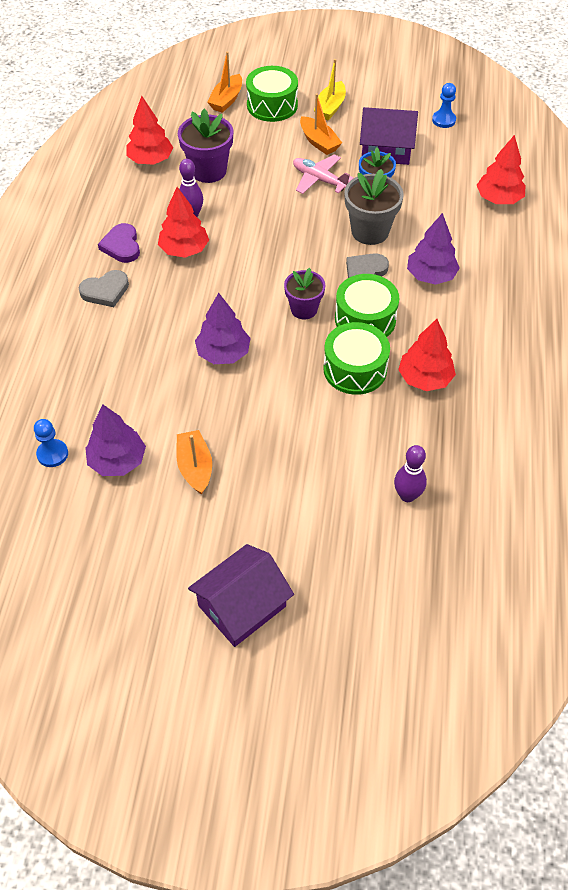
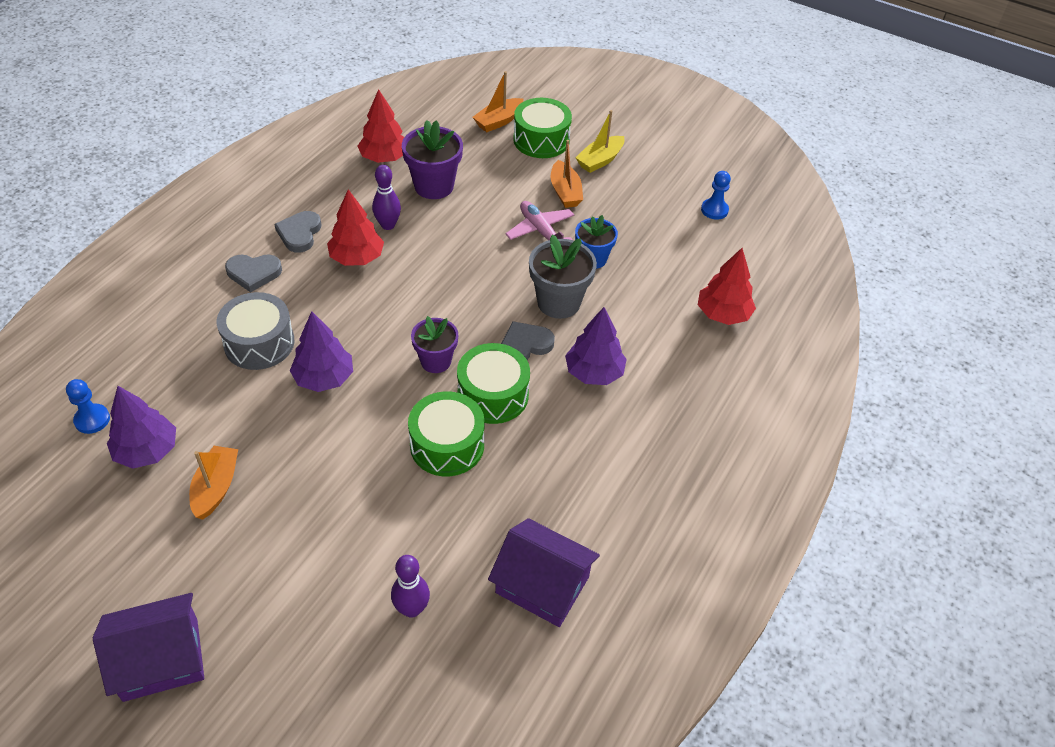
camera: 20 degrees right, 5 degrees down
(122, 246) = (299, 233): purple heart -> grey heart
(150, 344) = (259, 343): none -> grey drum
(386, 149) = (631, 222): purple house -> purple house (542, 585)
(424, 378) = (515, 484): red tree -> none

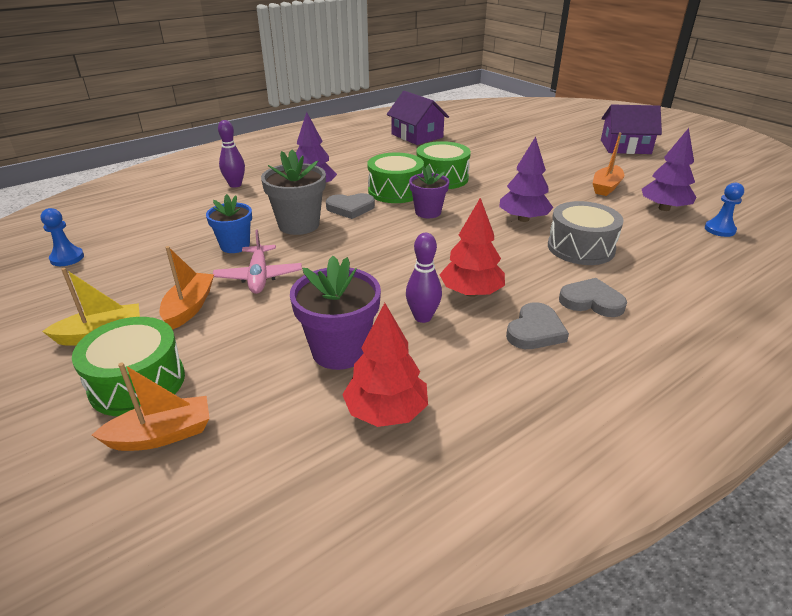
camera: 155 degrees left, 15 degrees down
(411, 609) = (489, 140): purple bowling pin -> purple bowling pin (235, 185)
(723, 314) = (180, 196): red tree -> none

